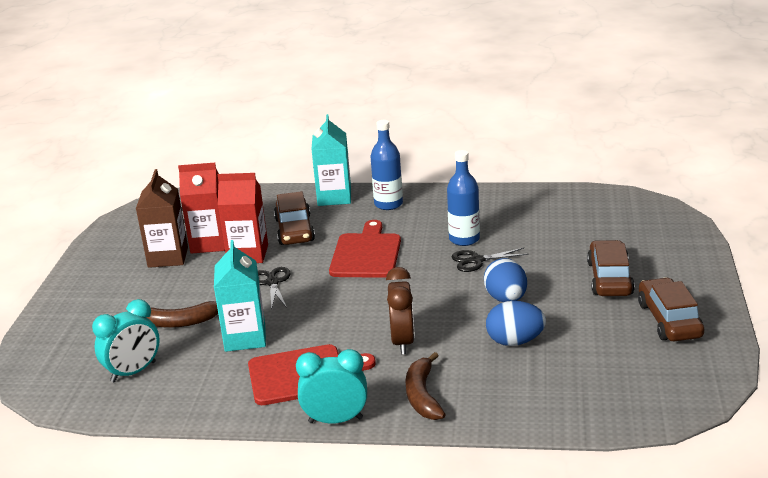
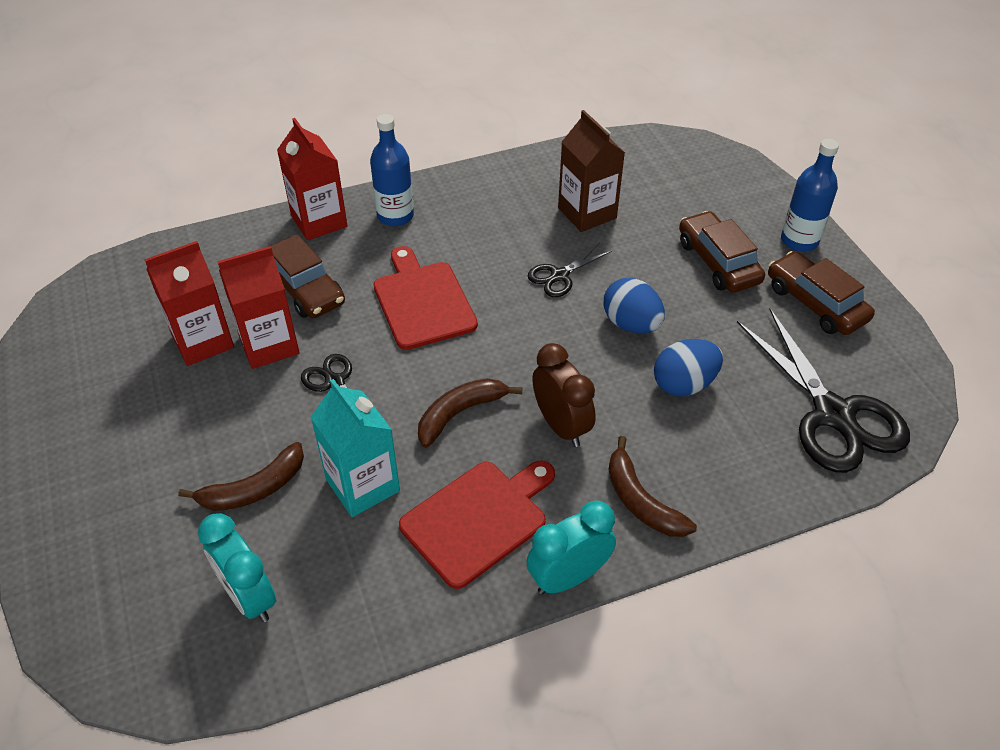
camera: 30 degrees left, 20 degrees up
(133, 372) = (249, 596): turquoise clock -> turquoise clock turned 120 degrees clockwise
(168, 257) = (159, 381): brown carton -> brown carton (587, 213)
(334, 197) = (319, 221): turquoise carton -> red carton
(339, 318) = (459, 413): none -> brown banana
(464, 239) = (523, 247): blue bottle -> blue bottle (799, 241)
(619, 388) = (834, 414): none -> black scissors

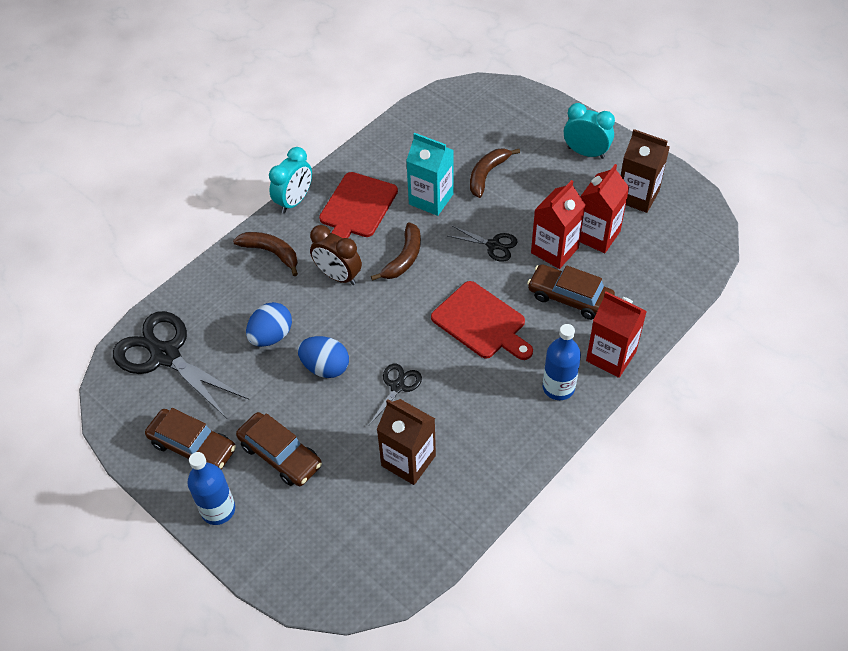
camera: 155 degrees right, 5 degrees up
(102, 368) = (637, 196): none -> brown carton
(249, 596) = (446, 133): turquoise clock -> turquoise clock (586, 153)

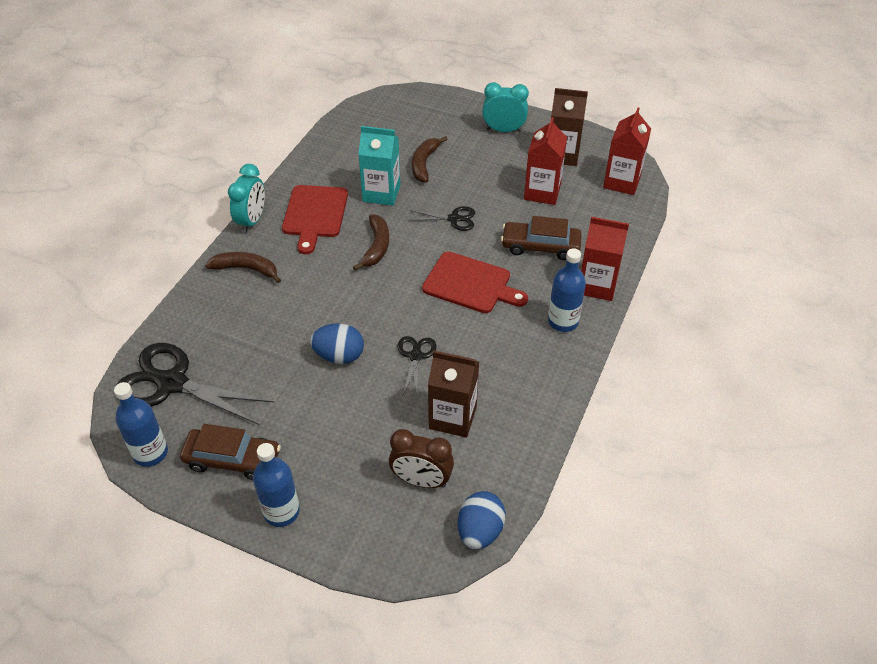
camera: 20 degrees left, 5 degrees down
(125, 419) = (150, 453): none -> blue bottle
(271, 336) = (274, 341): blue egg -> blue egg (480, 531)
(280, 455) = (325, 445): brown car -> none
(338, 276) = (320, 275): brown clock -> brown clock (421, 480)
(554, 250) = (510, 211): red carton -> red carton (622, 182)

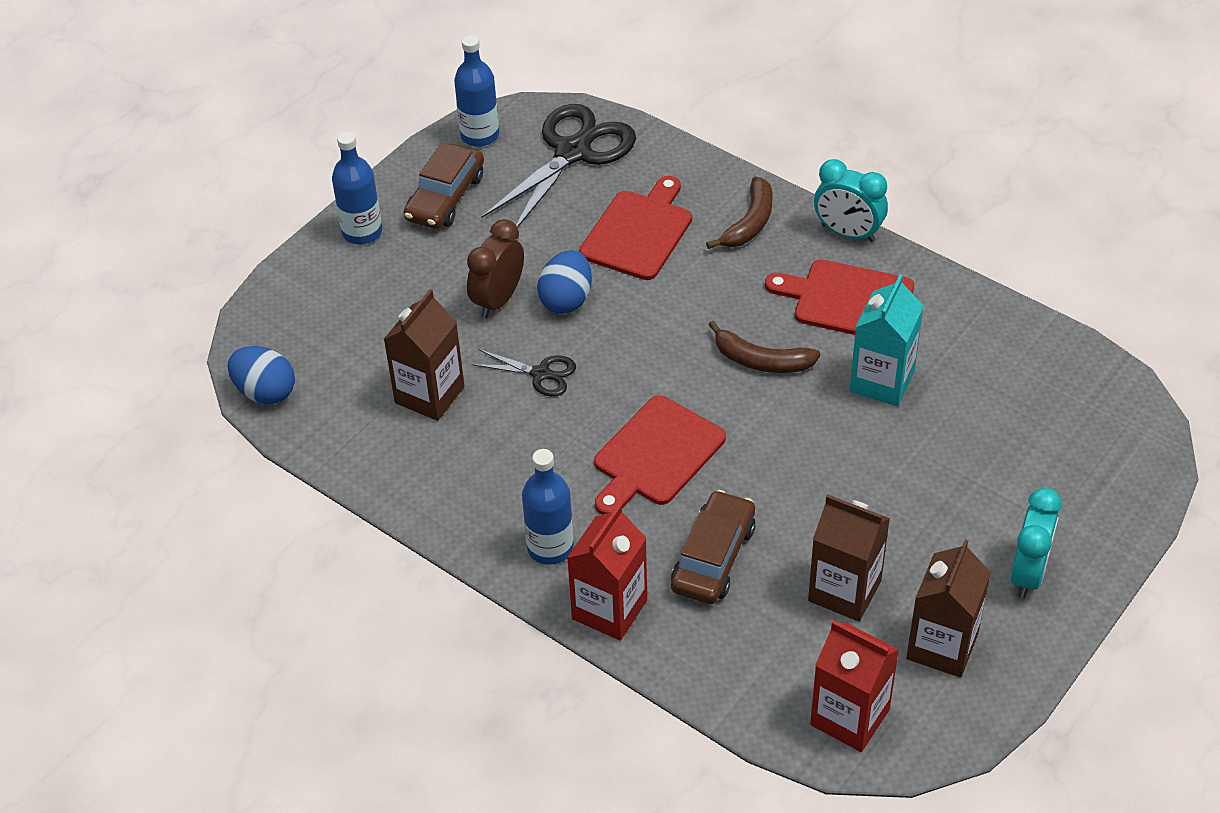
camera: 105 degrees right, 0 degrees up
(262, 327) = (639, 232): none -> red cutting board
(421, 480) = (352, 351): brown clock -> brown clock (498, 300)
(424, 164) = (947, 445): brown banana -> none
(454, 219) = (802, 461): black scissors -> none
(542, 192) = (844, 591): red carton -> brown carton

